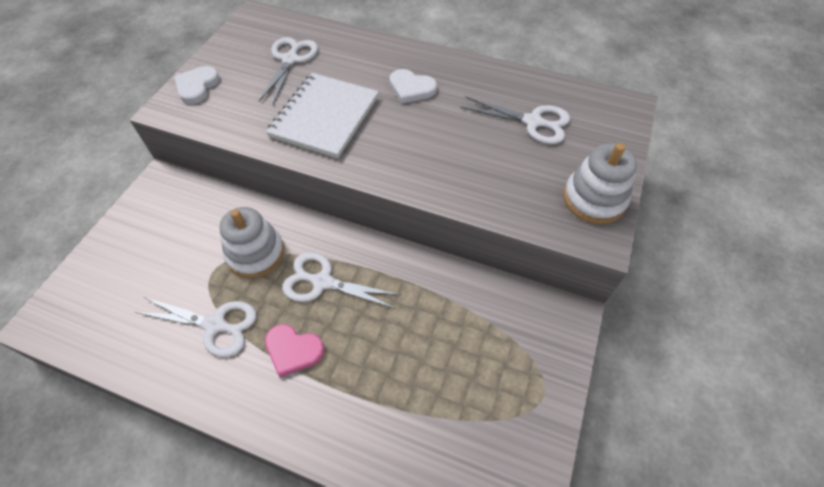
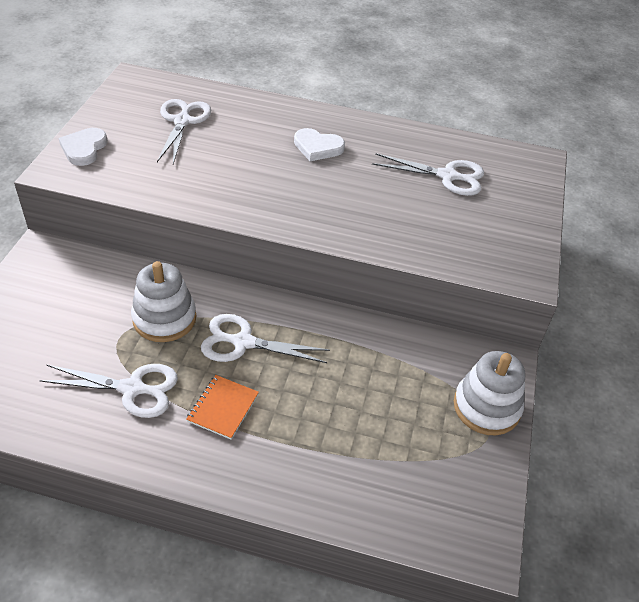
camera: 10 degrees left, 10 degrees down
(293, 350) = (223, 408): pink heart -> orange notebook
(325, 117) = (231, 175): white notebook -> none
(594, 199) = (517, 243): white stacking toy -> white stacking toy (486, 407)

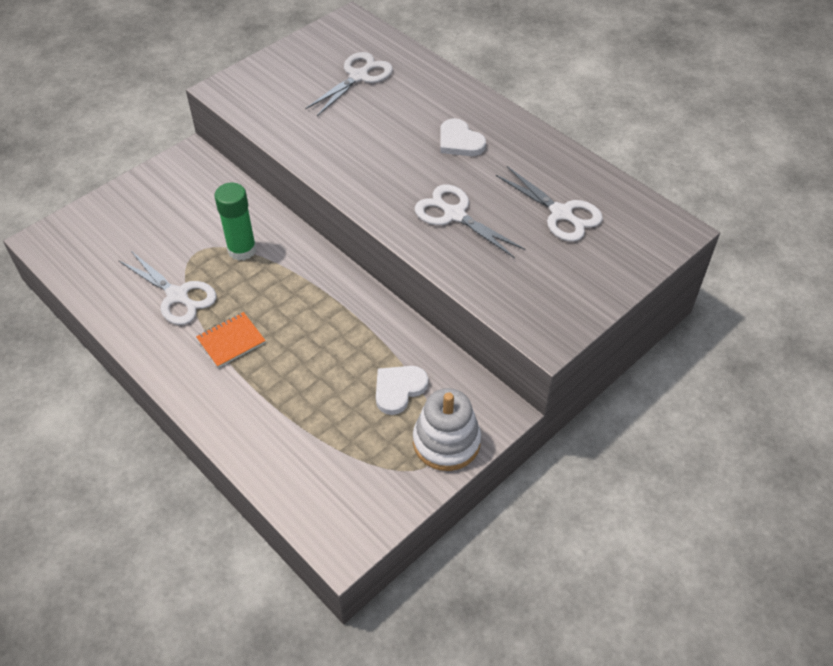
camera: 35 degrees right, 5 degrees up
(84, 148) = (258, 77): white heart -> white heart (399, 389)
(164, 318) = (242, 250): white stacking toy -> green glue stick
(243, 342) = (287, 296): white scissors -> white scissors (454, 215)

